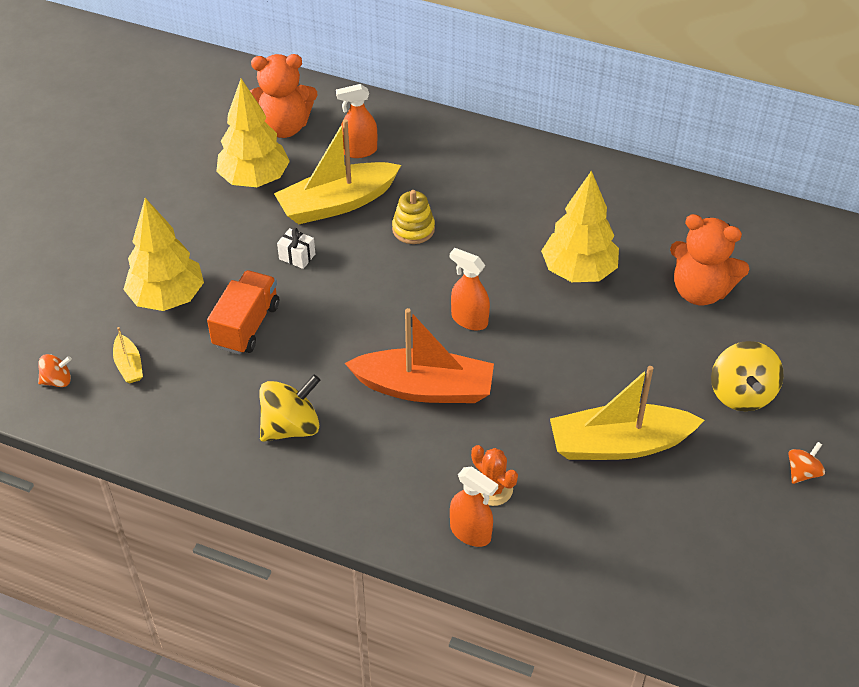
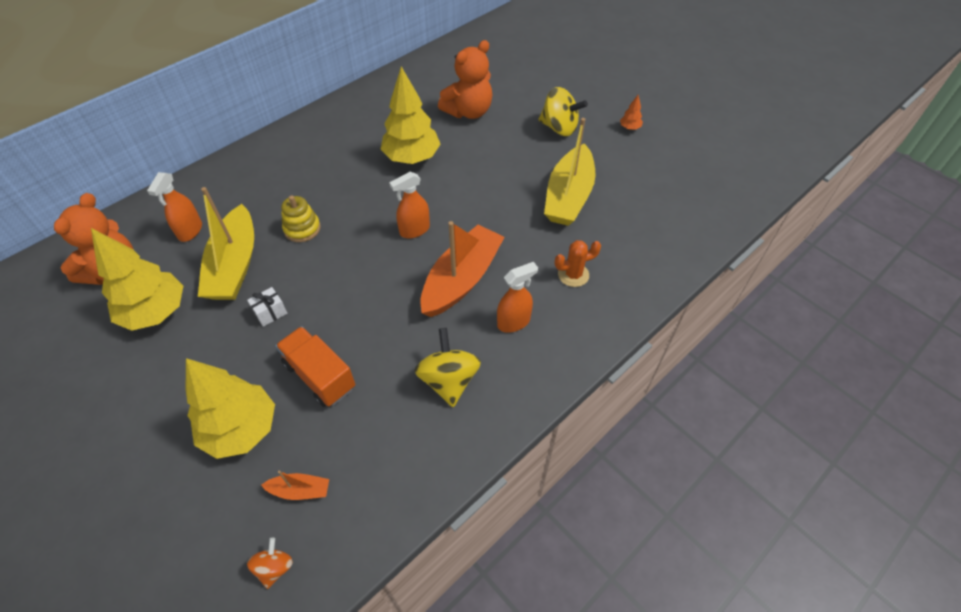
camera: 65 degrees left, 5 degrees up
(129, 365) = (300, 490): yellow boat -> orange boat
(471, 532) = (605, 301): orange spray bottle -> orange spray bottle (514, 322)
(802, 472) = (629, 128): orange spinning top -> orange tree

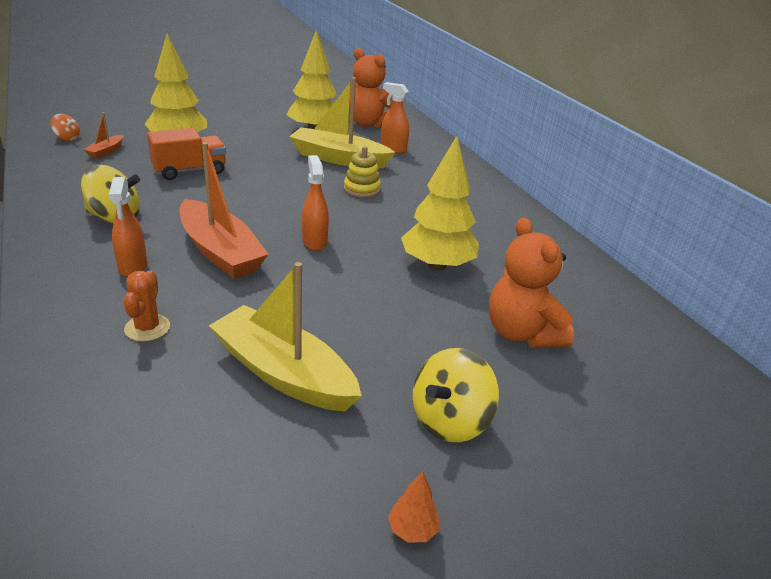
camera: 105 degrees right, 20 degrees down
(270, 313) = (273, 164): white gift -> none

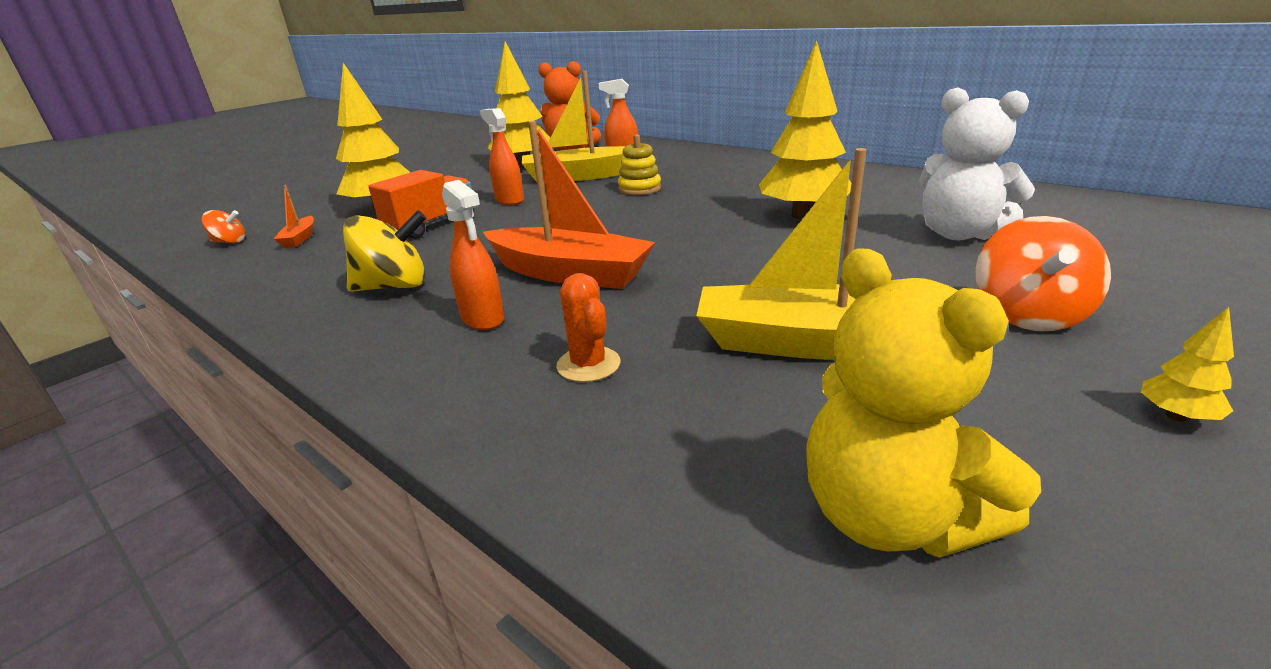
camera: 20 degrees left, 5 degrees down
(168, 495) = (889, 517): none -> yellow teddy bear
(314, 241) = (658, 235): orange spray bottle -> orange spray bottle (509, 200)
(412, 530) = (1176, 416): orange tree -> yellow tree
(449, 420) = (1027, 315): yellow spinning top -> orange spinning top
(522, 333) = (959, 234): orange teddy bear -> white teddy bear

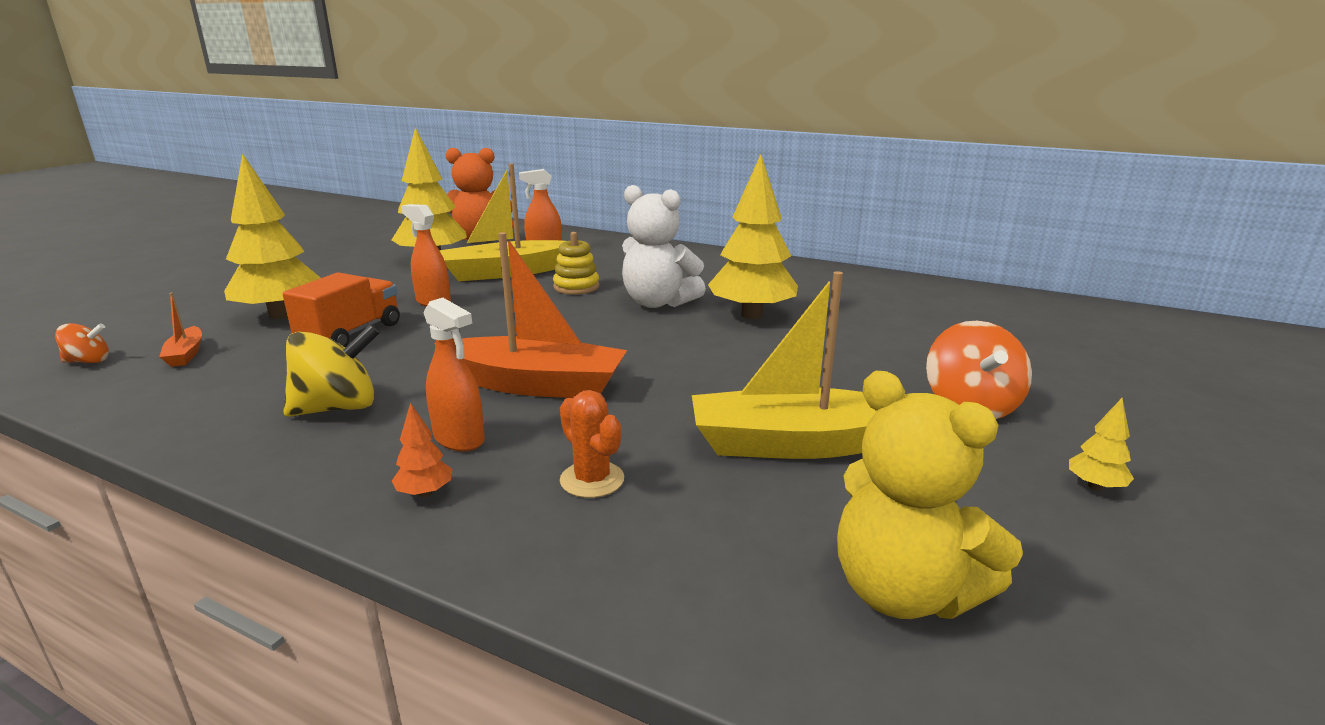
camera: 15 degrees left, 5 degrees down
(433, 365) = (425, 493): none -> orange tree
(959, 234) = (897, 331): white teddy bear -> white teddy bear (658, 303)

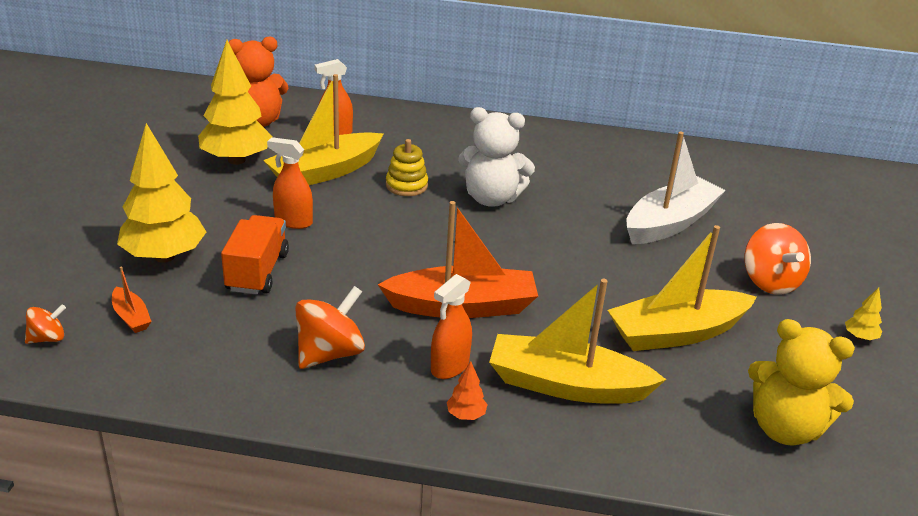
camera: 20 degrees left, 10 degrees up
(338, 408) = (330, 353): yellow spinning top -> orange spinning top
(459, 439) = (449, 367): orange spray bottle -> orange spray bottle turned 105 degrees clockwise
(592, 480) = (566, 385): orange cactus -> yellow boat
(752, 315) = (576, 205): yellow tree -> none
(859, 339) = (670, 223): none -> white boat

